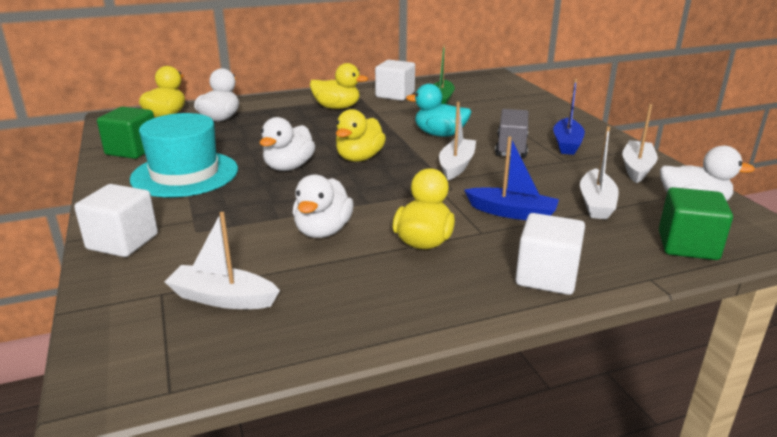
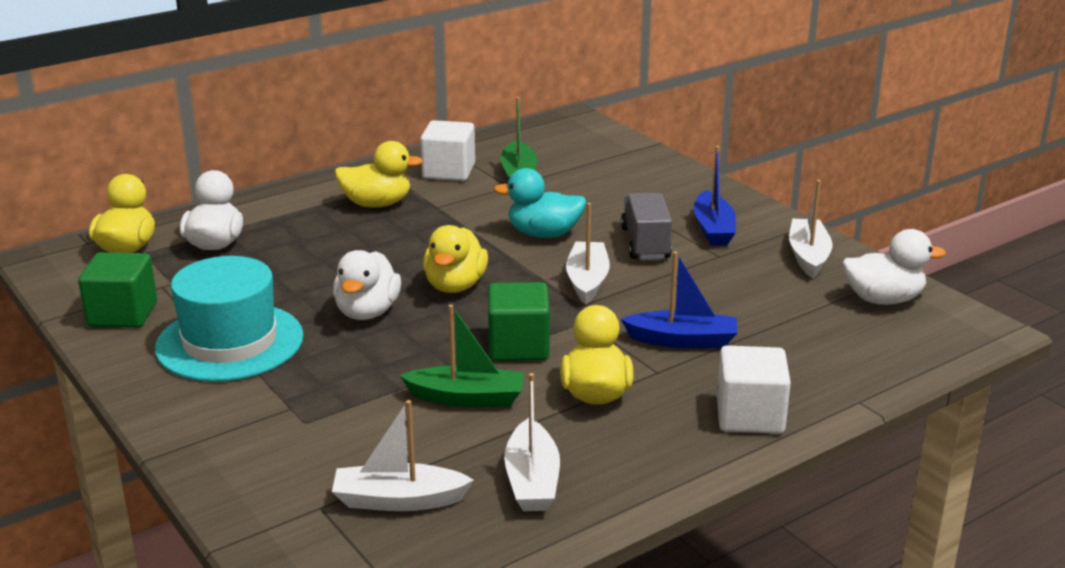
camera: 15 degrees left, 0 degrees up
(122, 242) = (220, 451): white cube -> none
(323, 231) = (467, 398): white duck -> green boat
(596, 203) = (775, 313): white boat -> white boat (532, 480)
(687, 245) = (888, 354): green cube -> green cube (518, 346)

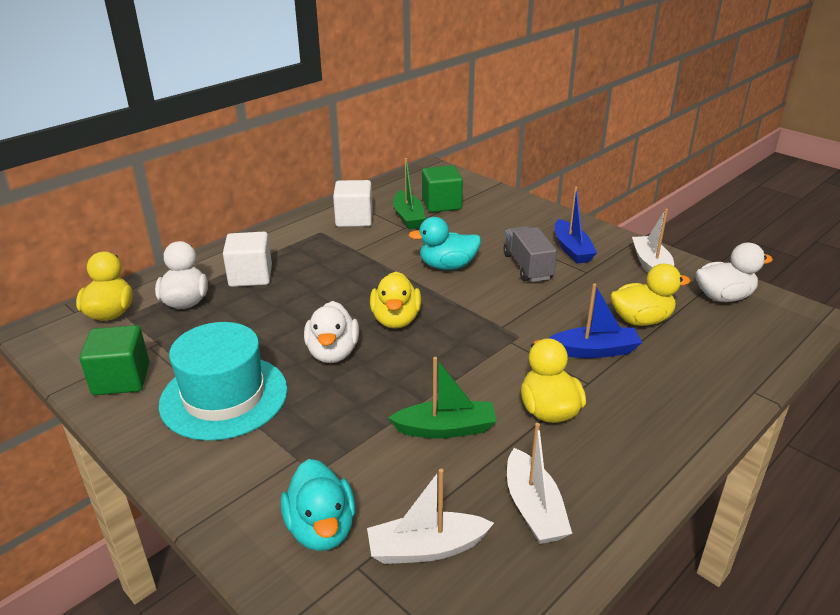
camera: 10 degrees left, 5 degrees up
(294, 471) = (321, 529): none -> turquoise duck
(377, 204) = (307, 252): yellow duck -> yellow duck (641, 320)
(518, 346) = (468, 372): green cube -> green cube (441, 204)
(587, 281) = (498, 304): white boat -> none
(750, 416) = (679, 416): white cube -> white cube (250, 276)

